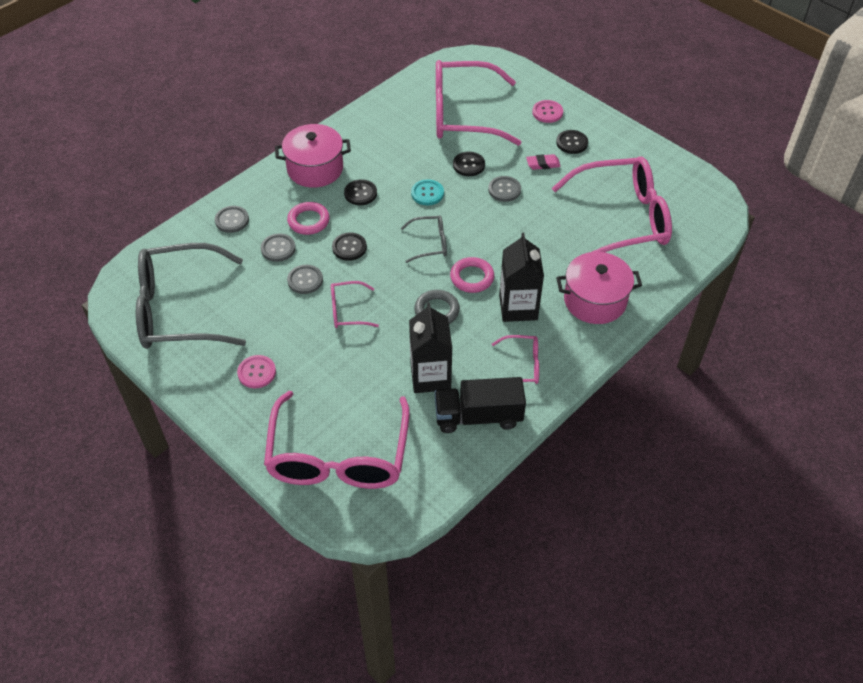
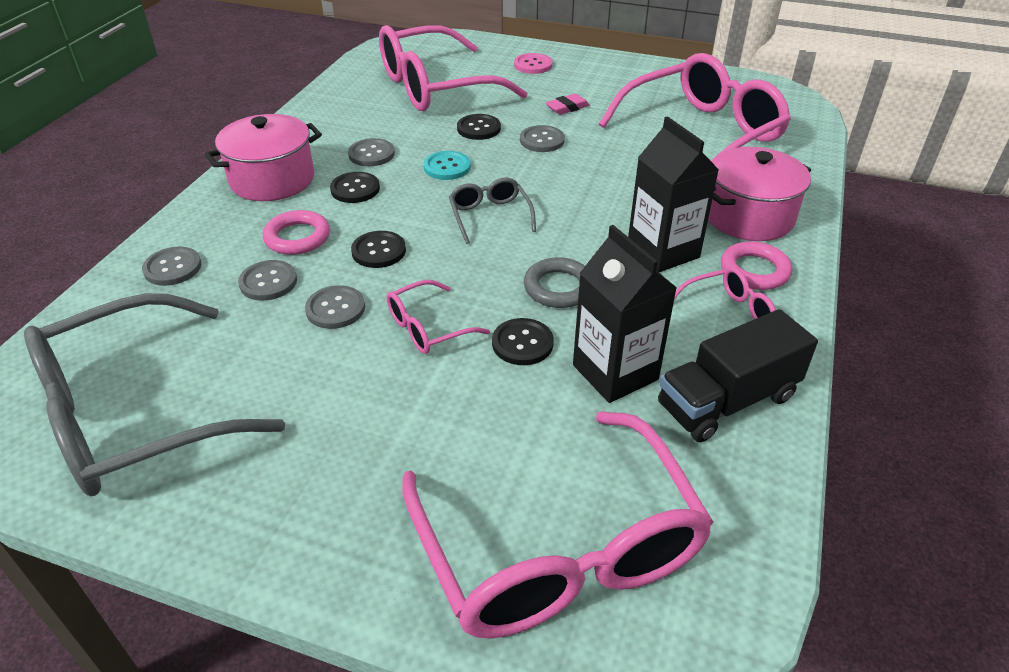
camera: 25 degrees left, 10 degrees down
(257, 372) = (328, 465): pink button -> none
(386, 166) = (371, 154): none -> grey button
(430, 243) = (490, 216): grey glasses -> grey glasses turned 75 degrees counterclockwise
(472, 277) = (575, 237): pink ring -> pink ring (754, 271)
(572, 143) = (583, 83): black button -> black button (522, 343)

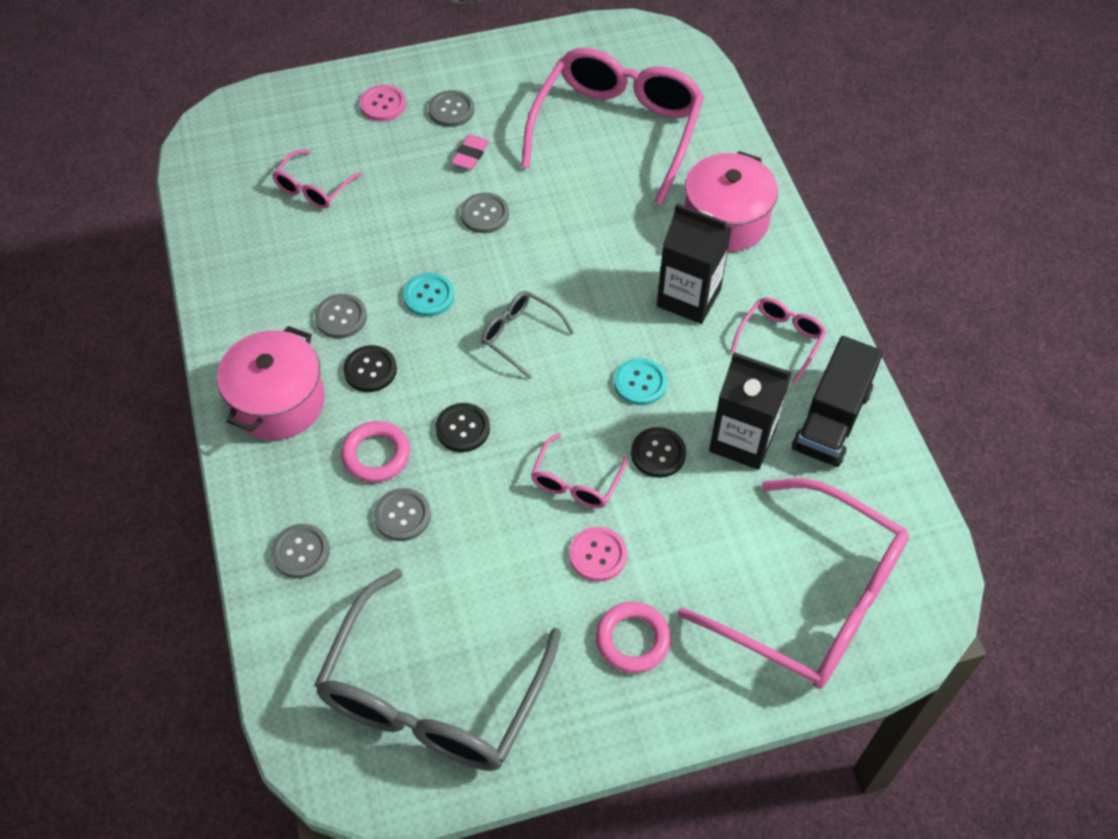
camera: 35 degrees left, 15 degrees up
(335, 309) = (486, 508): grey button -> grey button (451, 110)
(386, 389) = (598, 555): none -> pink button
(436, 87) = (313, 188): pink glasses -> pink glasses, size x0.45
(478, 128) = (411, 228): black button -> none
(559, 288) = (640, 383): grey ring -> turquoise button
(754, 271) = (769, 281): pink ring -> pink ring (632, 640)

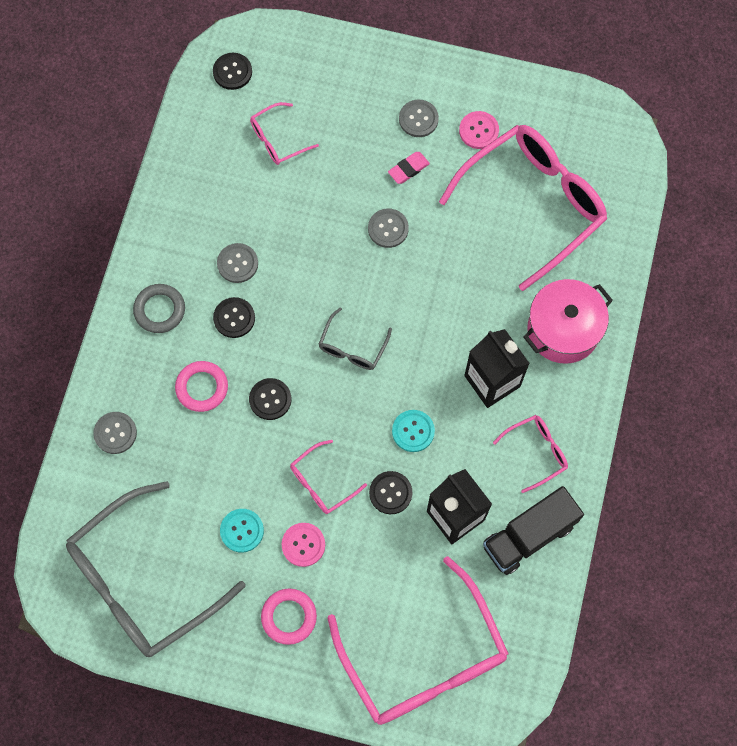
camera: 30 degrees right, 15 degrees up
(225, 151) = (232, 72): none -> black button
(278, 402) = (159, 310): pink pot -> grey ring
(383, 104) = (370, 87): pink button -> pink button (478, 131)
(402, 515) = (194, 443): grey button -> none
(429, 296) = (308, 278): turquoise button -> turquoise button (242, 530)
(520, 336) = (352, 347): grey glasses -> grey glasses turned 135 degrees counterclockwise

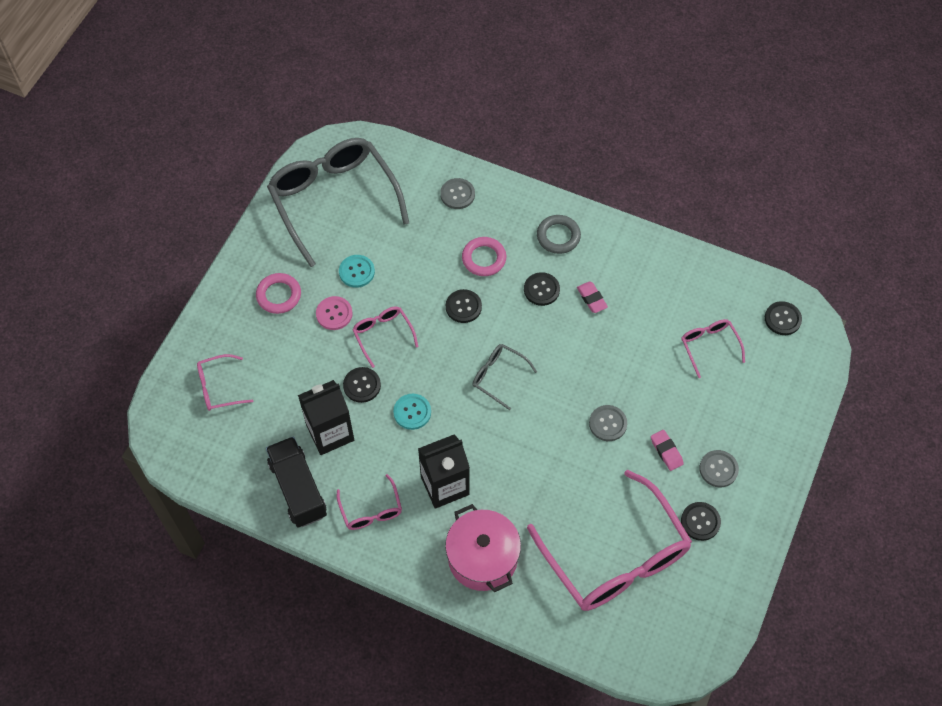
camera: 100 degrees right, 10 degrees down
(237, 263) = (591, 299): grey button -> pink eraser
(423, 657) = (219, 387): pink glasses -> pink glasses, size x0.45
(478, 131) = (700, 521): pink button -> black button

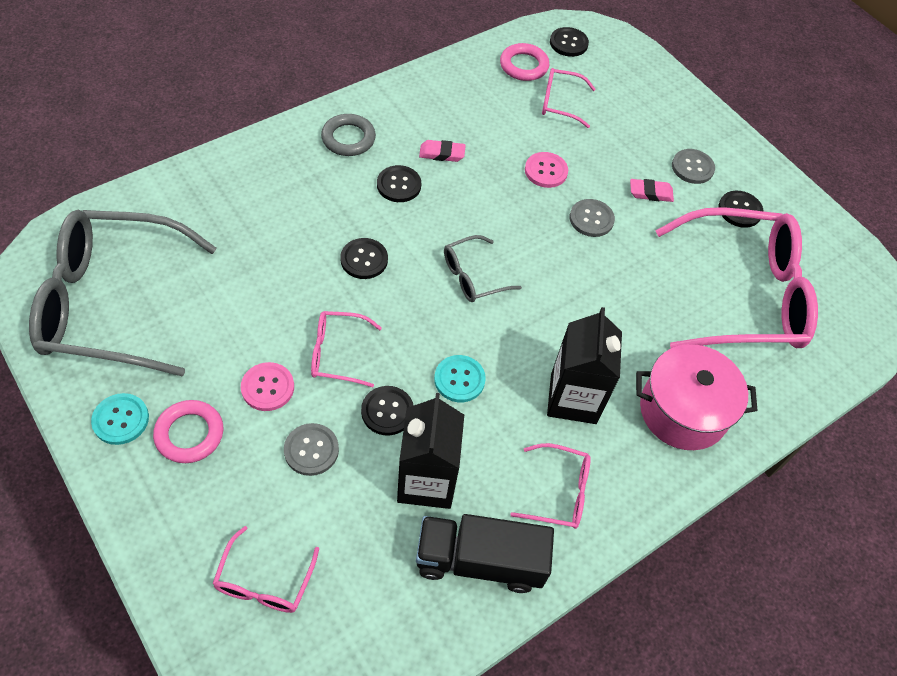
camera: 65 degrees left, 5 degrees down
(356, 272) = (231, 333): turquoise button -> turquoise button (121, 420)
(457, 194) = (220, 188): grey button -> grey button (311, 450)
(484, 258) = (320, 210): pink ring -> pink ring (524, 66)
(630, 372) = (546, 171): none -> pink button

